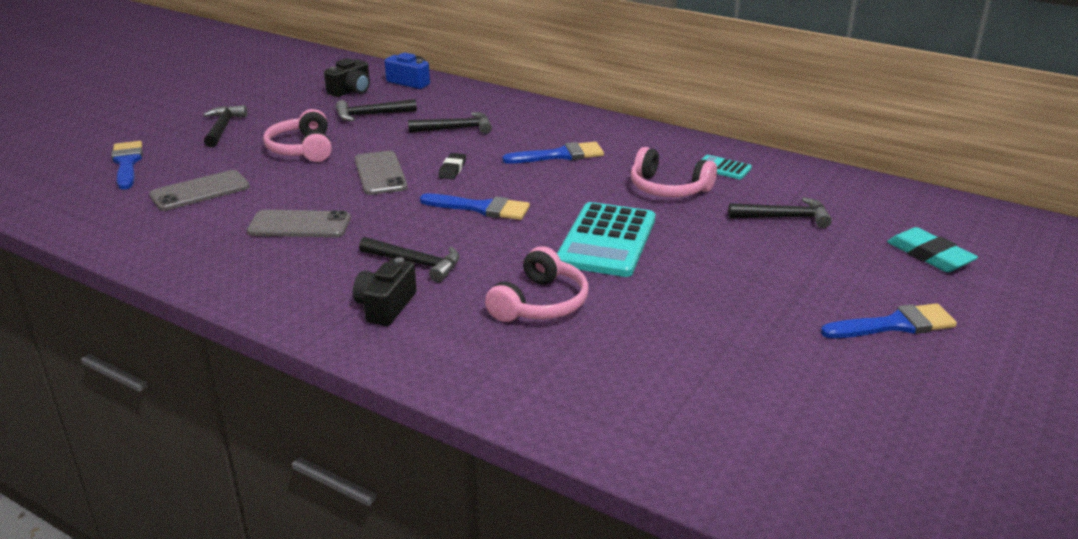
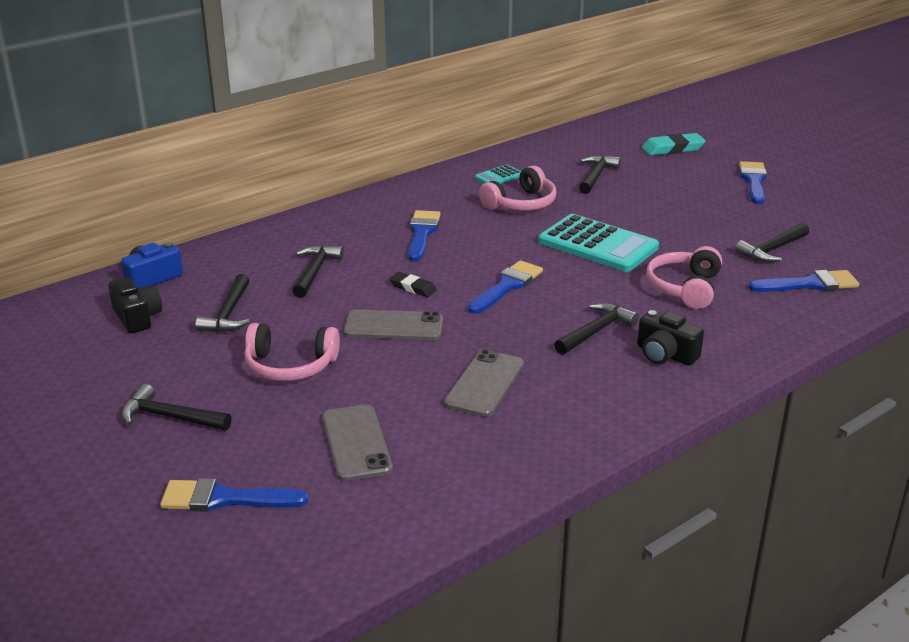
camera: 70 degrees left, 0 degrees up
(540, 303) = (685, 288): pink headphones -> pink headphones turned 120 degrees counterclockwise
(610, 391) = (810, 284): none -> blue brush
(687, 355) = (772, 250): none -> black hammer

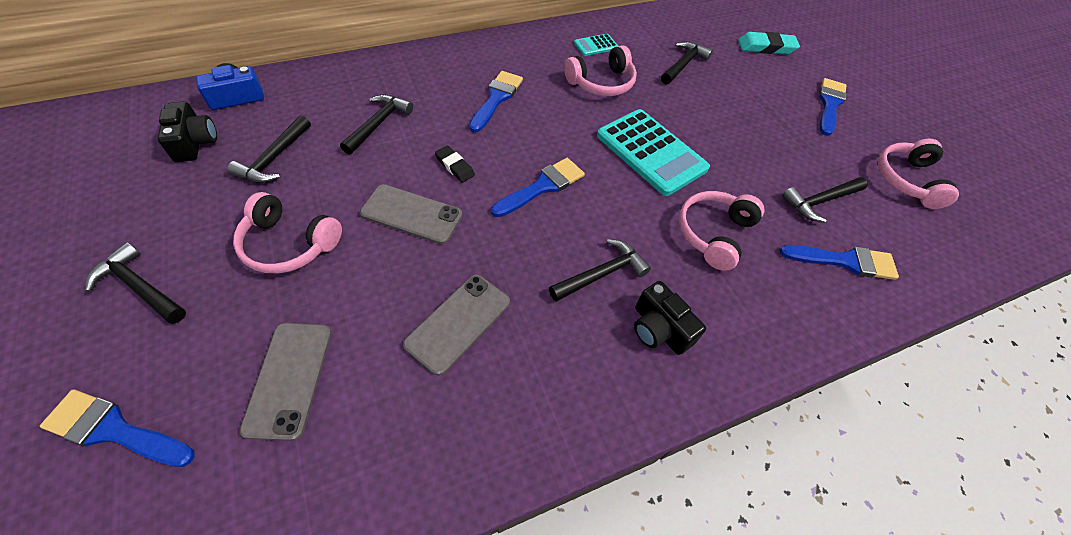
camera: 10 degrees right, 25 degrees up
(846, 221) = (907, 180): none -> pink headphones

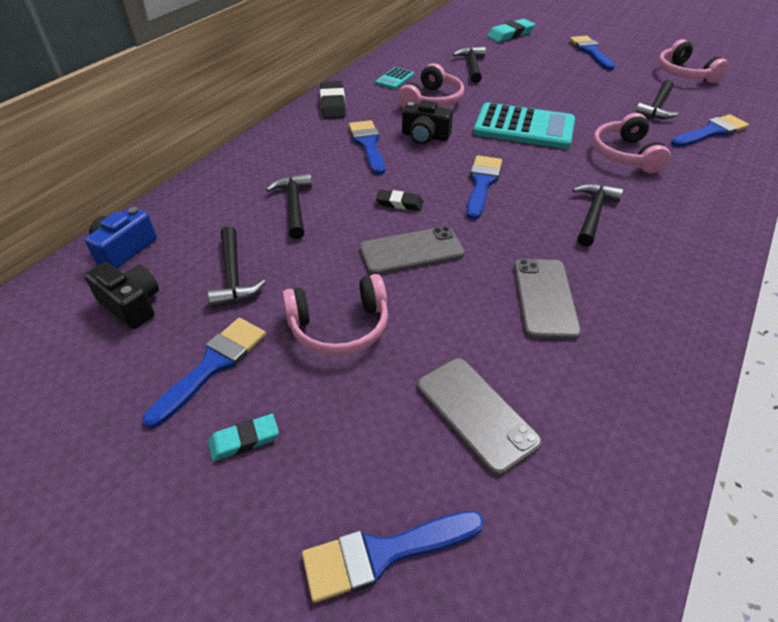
camera: 30 degrees left, 10 degrees down
(140, 287) = (244, 440): black hammer -> turquoise eraser
(185, 220) = (212, 365): none -> blue brush
(515, 46) = (333, 104): none -> black eraser
(659, 329) = (668, 225): black camera -> black camera (425, 136)

